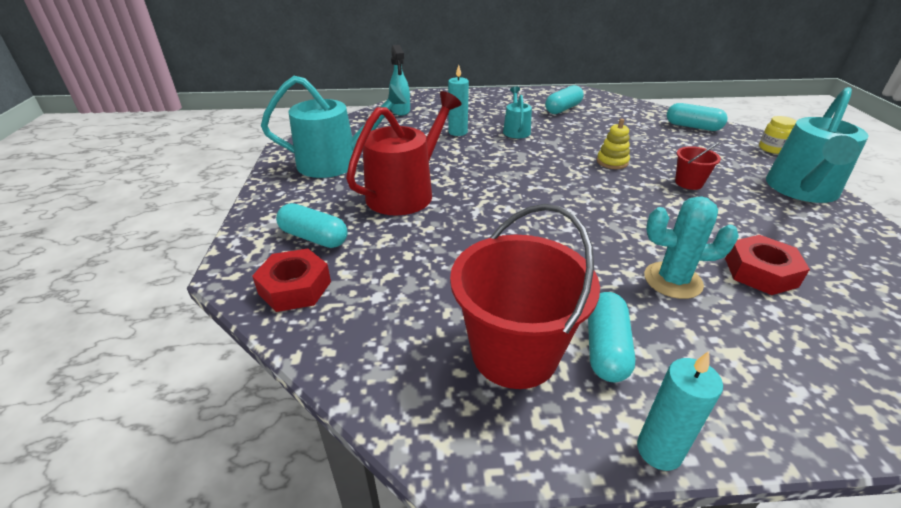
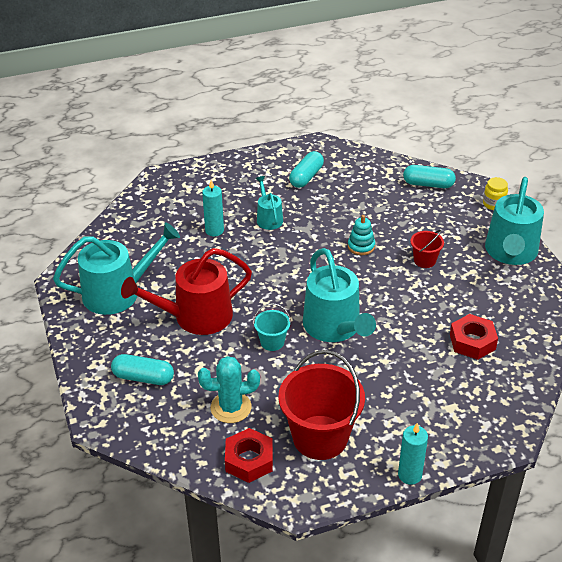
camera: 15 degrees left, 5 degrees up
(295, 287) = (154, 423): red nut -> red nut (249, 460)
(400, 110) = (145, 207): turquoise spray bottle -> none
(405, 192) = (196, 317): red watering can -> red watering can turned 135 degrees counterclockwise
(483, 229) = (272, 342): none -> turquoise bucket
(566, 226) = (334, 327): none -> turquoise watering can
(606, 348) = (375, 421): turquoise capsule -> none
(612, 162) = (361, 246): yellow stacking toy -> turquoise stacking toy
(672, 280) = (414, 361): turquoise cactus -> turquoise cactus (231, 407)

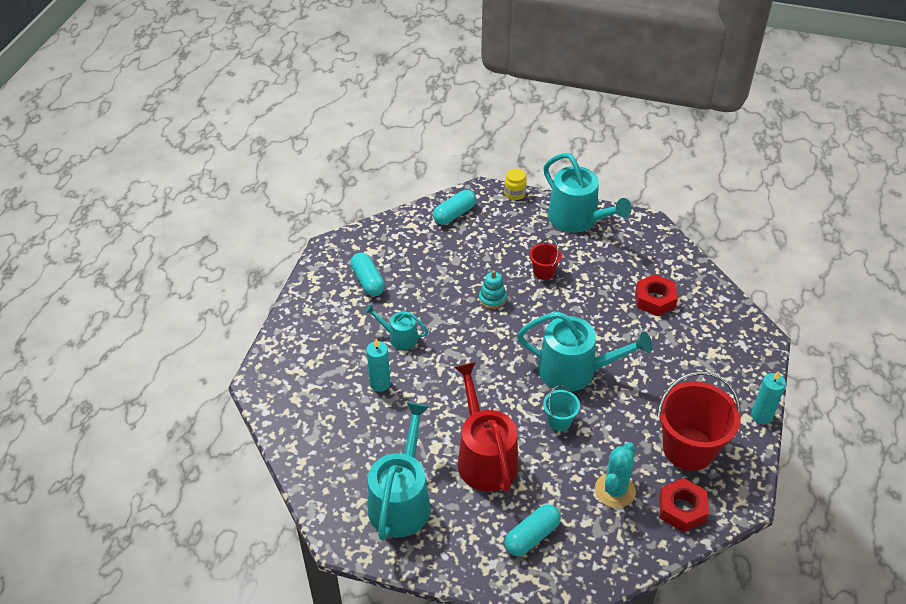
camera: 55 degrees left, 5 degrees up
(196, 317) = (485, 457): red watering can -> red watering can turned 150 degrees clockwise

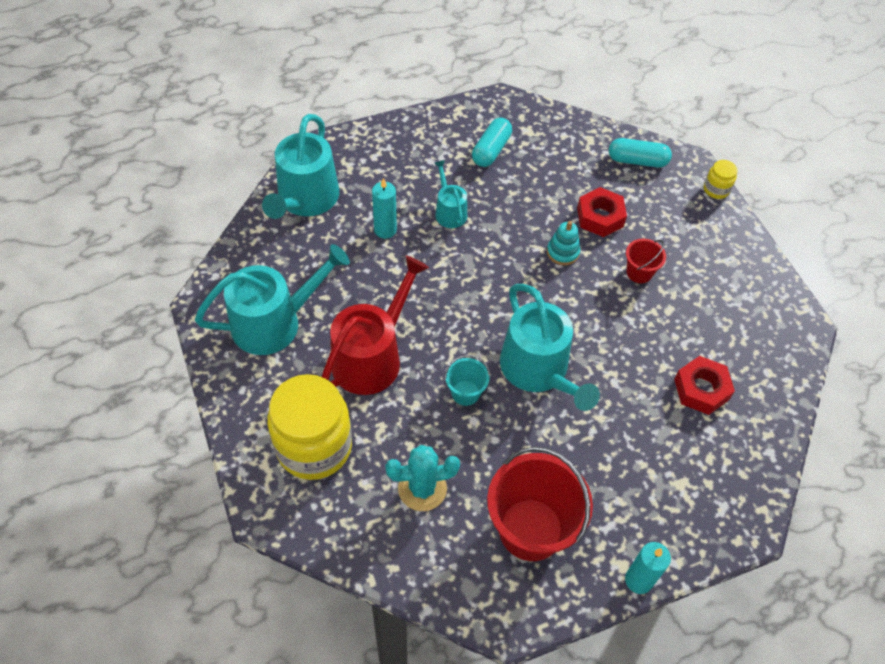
camera: 50 degrees right, 10 degrees up
(532, 536) = (314, 447): turquoise capsule -> yellow jar
(577, 219) = (739, 260): turquoise watering can -> turquoise watering can (306, 199)
(682, 509) = (449, 563): red nut -> red nut (600, 217)

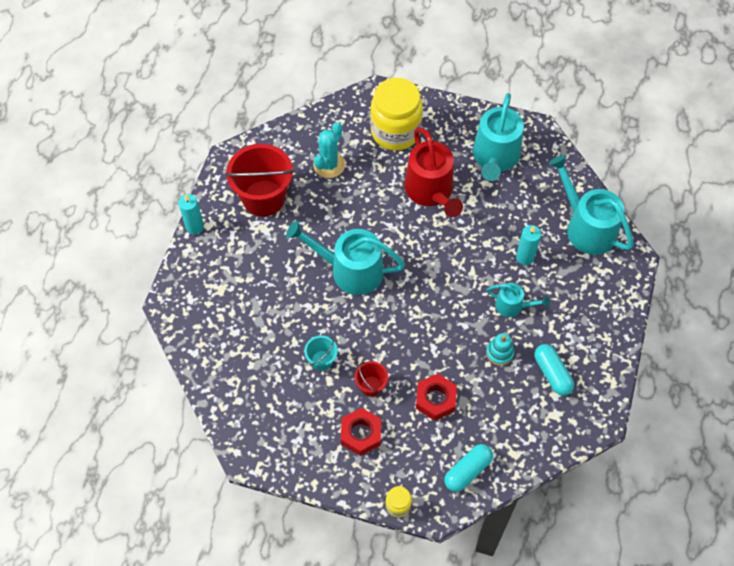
camera: 130 degrees right, 5 degrees up
(465, 393) = (368, 222): turquoise bucket -> turquoise bucket (322, 360)
(563, 252) = (424, 351): turquoise stacking toy -> turquoise stacking toy (499, 353)
(701, 389) = (262, 350): red nut -> red nut (361, 434)

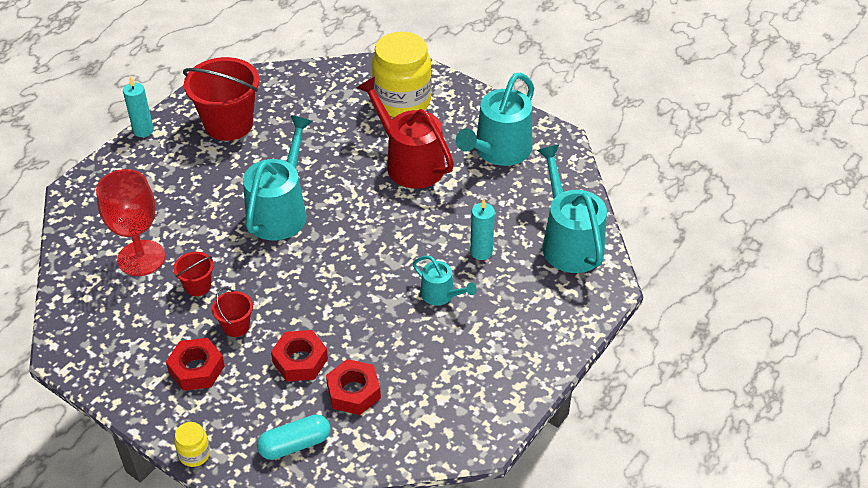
camera: 20 degrees right, 15 degrees down
(262, 350) = (141, 258): none -> red goblet
(322, 360) = (197, 286): turquoise bucket -> red bucket
(329, 165) = (314, 113): turquoise cactus -> none
(350, 270) = (280, 211): turquoise watering can -> turquoise watering can turned 75 degrees clockwise
(431, 191) = (410, 163): red watering can -> red watering can turned 135 degrees clockwise
(488, 412) = (353, 392): none -> red nut
(499, 353) = (400, 336): turquoise stacking toy -> none
(552, 373) = (450, 375): turquoise capsule -> none

